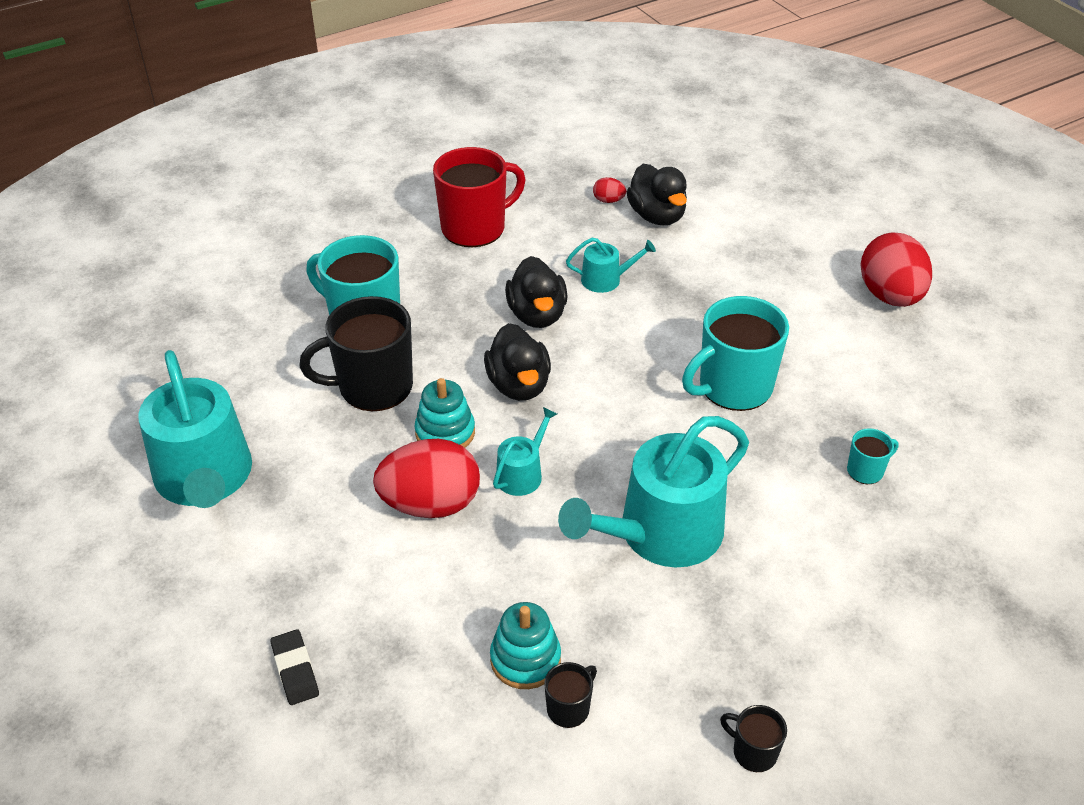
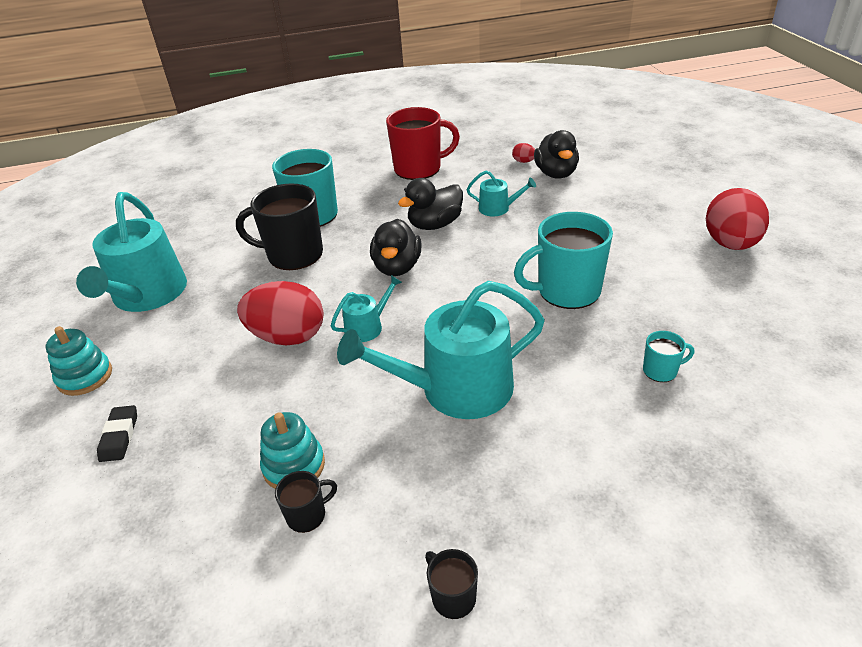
camera: 20 degrees right, 5 degrees down
(445, 432) = (326, 291): turquoise stacking toy -> turquoise stacking toy (85, 377)
(537, 315) = (435, 225): black duck -> black duck turned 45 degrees clockwise

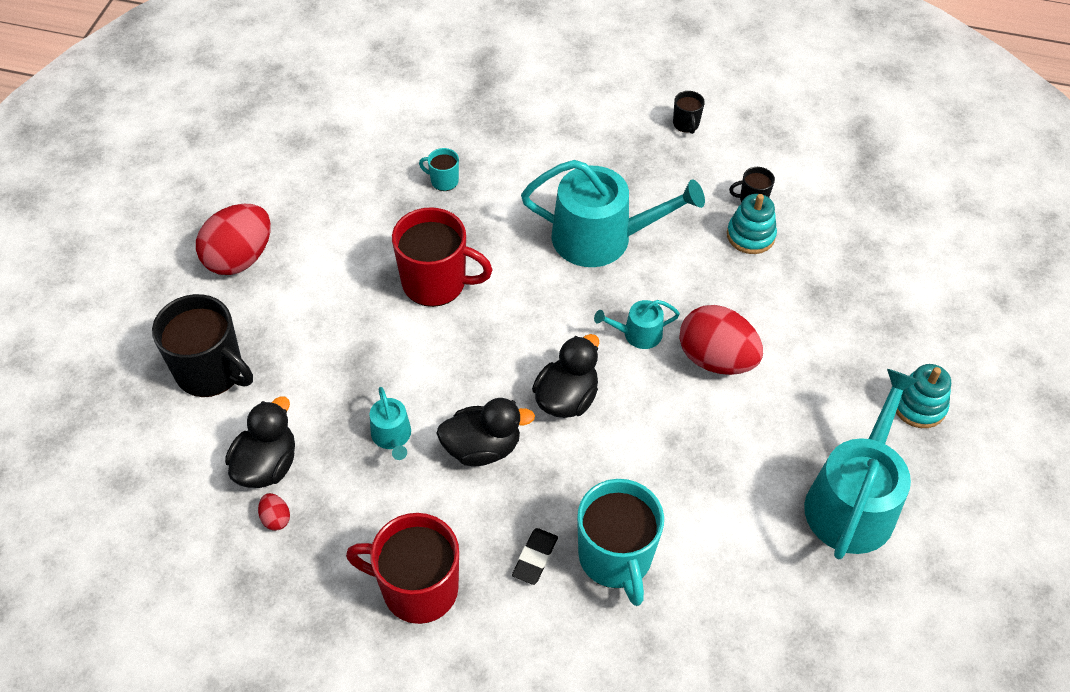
camera: 155 degrees left, 15 degrees up
(119, 436) = (884, 323): black eraser -> black eraser (535, 558)
(293, 255) = (668, 483): black mug -> black mug (211, 371)
(498, 208) = (392, 436): turquoise watering can -> turquoise watering can turned 150 degrees counterclockwise
(566, 291) = (436, 283): turquoise mug -> red mug

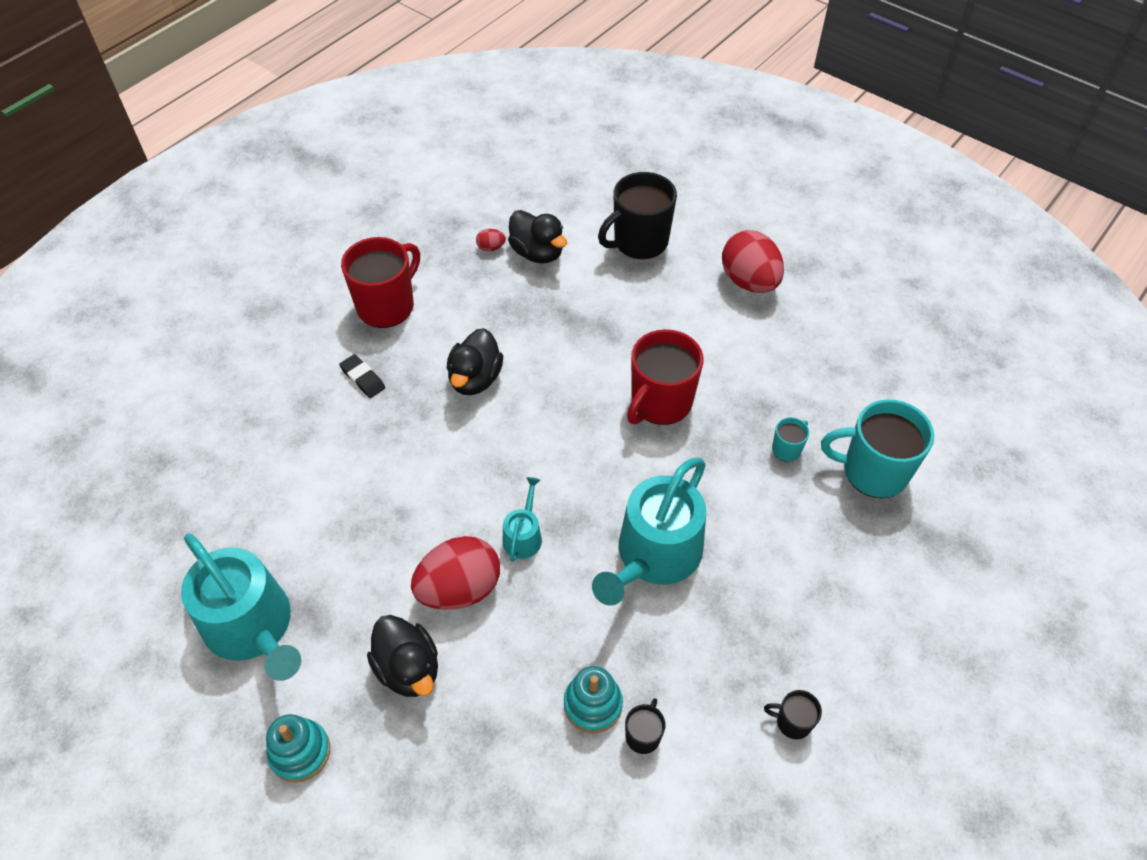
camera: 115 degrees right, 0 degrees up
(392, 436) = (519, 328): turquoise watering can -> none
(566, 398) = (487, 452): black duck -> black duck (408, 669)
(616, 558) = (327, 428): turquoise mug -> turquoise mug (872, 471)

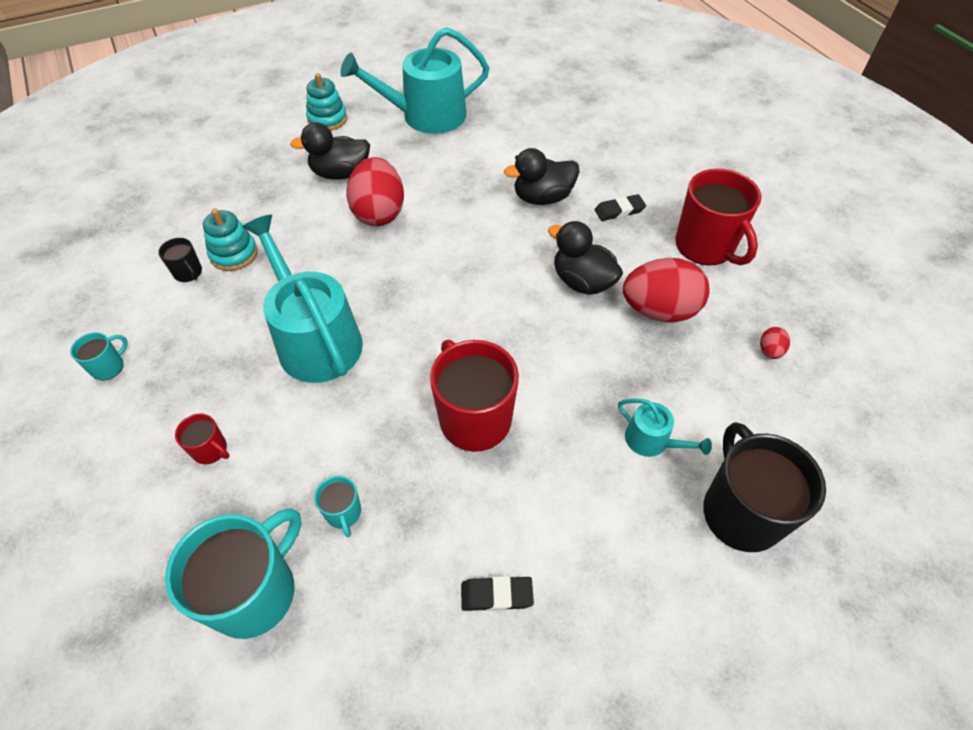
camera: 115 degrees right, 0 degrees up
(523, 536) = (397, 262): turquoise watering can -> turquoise watering can (652, 441)
(537, 253) = (748, 391): black duck -> black duck (542, 198)
(749, 282) = (617, 620): red egg -> red egg (659, 310)
(777, 342) = (496, 595): none -> black eraser
(792, 722) = (109, 367): black mug -> turquoise mug
(804, 569) = (211, 450): none -> red mug

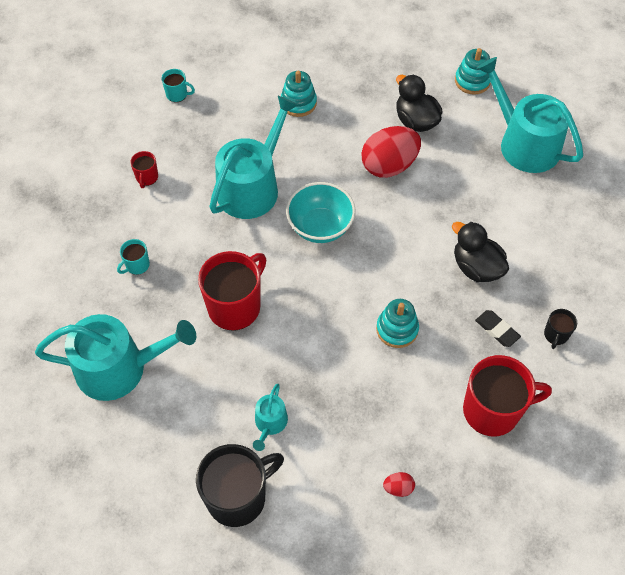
camera: 65 degrees right, 5 degrees up
(188, 273) = (268, 88): black mug -> black mug (555, 335)
(256, 592) = (74, 247): turquoise mug -> none
(415, 297) = (320, 226): none -> turquoise bowl
(496, 595) = (119, 368): black eraser -> turquoise watering can
(582, 282) = (397, 329): black duck -> turquoise stacking toy
(659, 310) = (397, 394): red egg -> none
(705, 246) = (493, 410): red mug -> red mug turned 135 degrees counterclockwise

